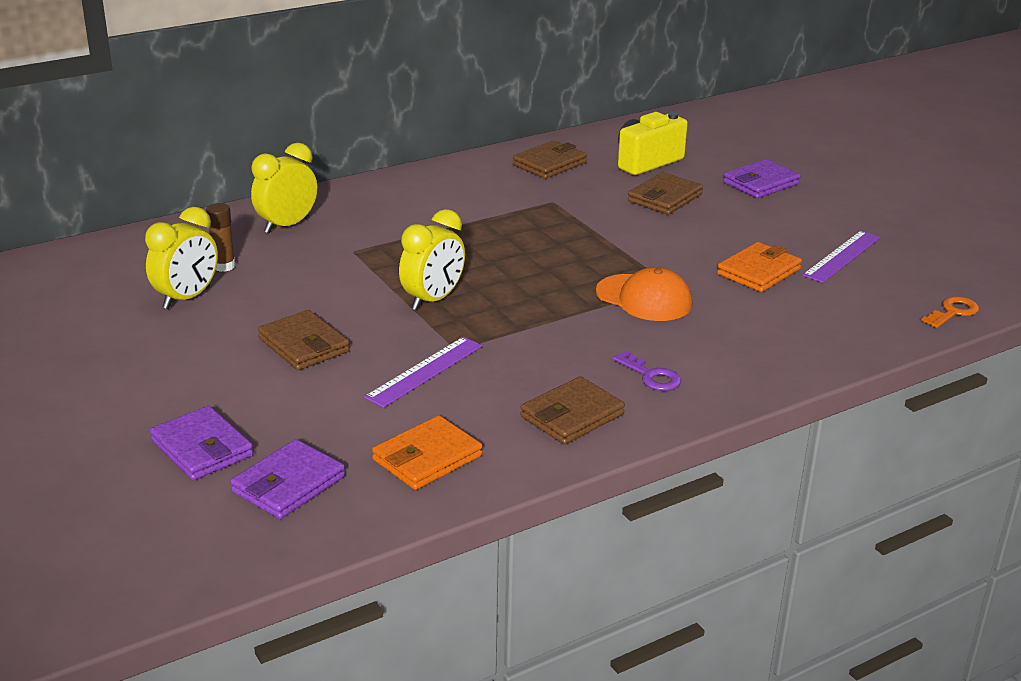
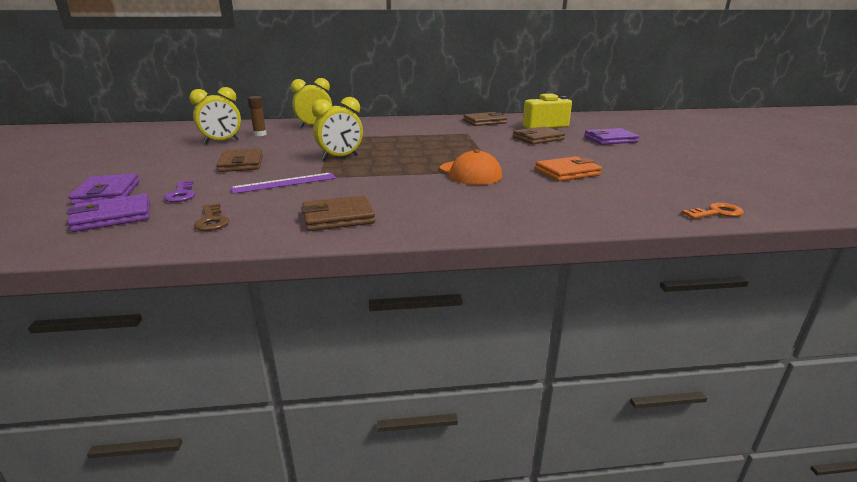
camera: 25 degrees right, 5 degrees down
(427, 458) = (212, 220): orange wallet -> brown key
(651, 376) = (423, 208): purple key -> purple key (181, 194)
(842, 256) = (640, 174): purple ruler -> none

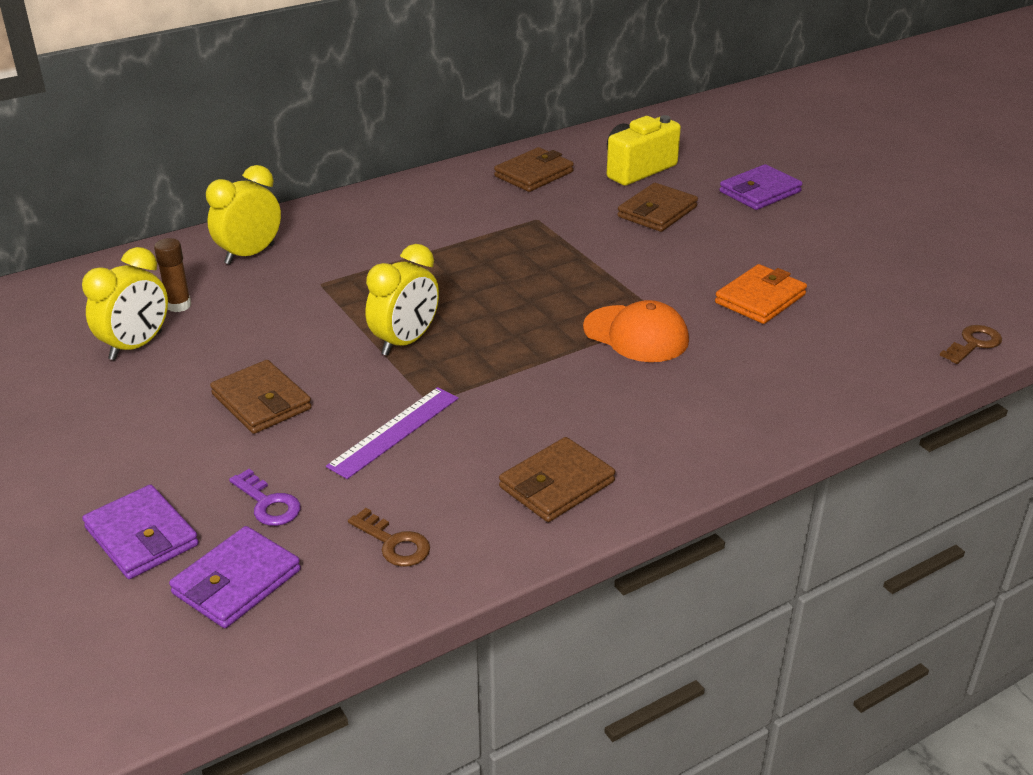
camera: 25 degrees left, 10 degrees up
(716, 213) = (973, 344): orange key -> brown key

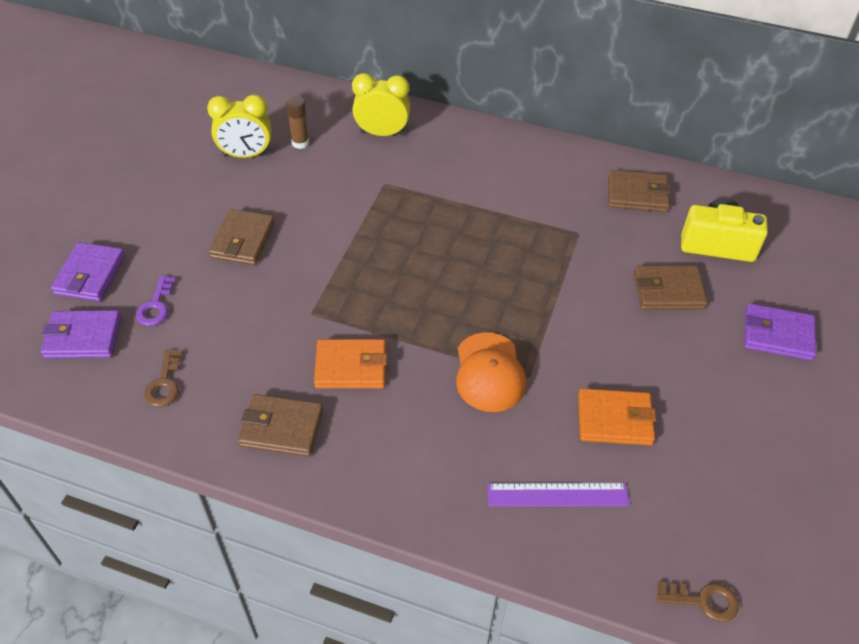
camera: 50 degrees right, 15 degrees up
(394, 432) = (266, 316): purple ruler -> purple ruler (557, 495)
(405, 342) = (362, 262): yellow clock -> none
(532, 407) = (351, 367): none -> orange wallet

